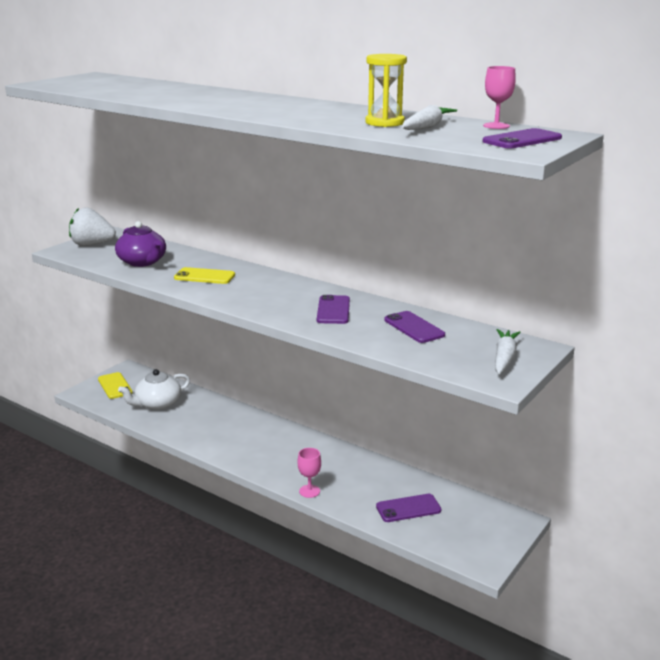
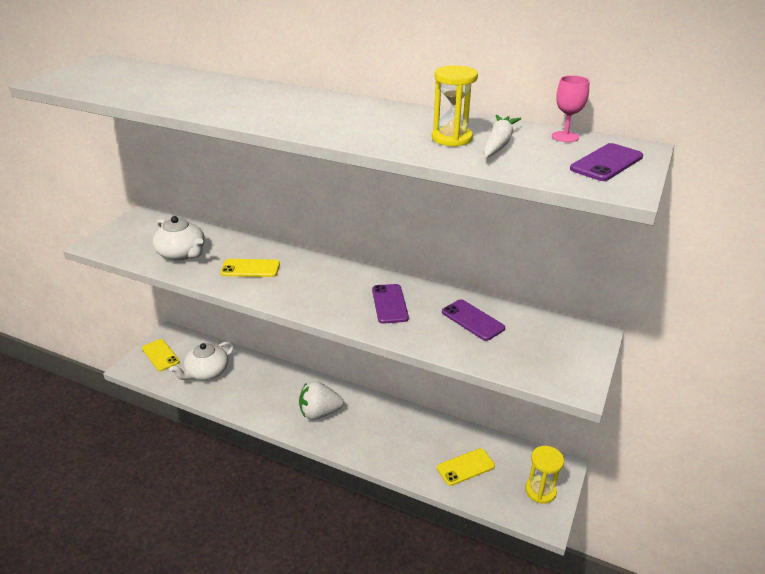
camera: 10 degrees left, 10 degrees up
(92, 245) = (123, 233): white strawberry -> white strawberry (319, 413)
(143, 262) = (182, 253): purple teapot -> white teapot
(309, 491) = (373, 459): pink goblet -> none
(408, 508) = (465, 467): purple phone -> yellow phone
(486, 537) = (540, 491): none -> yellow hourglass
(504, 358) = (568, 353): white carrot -> none

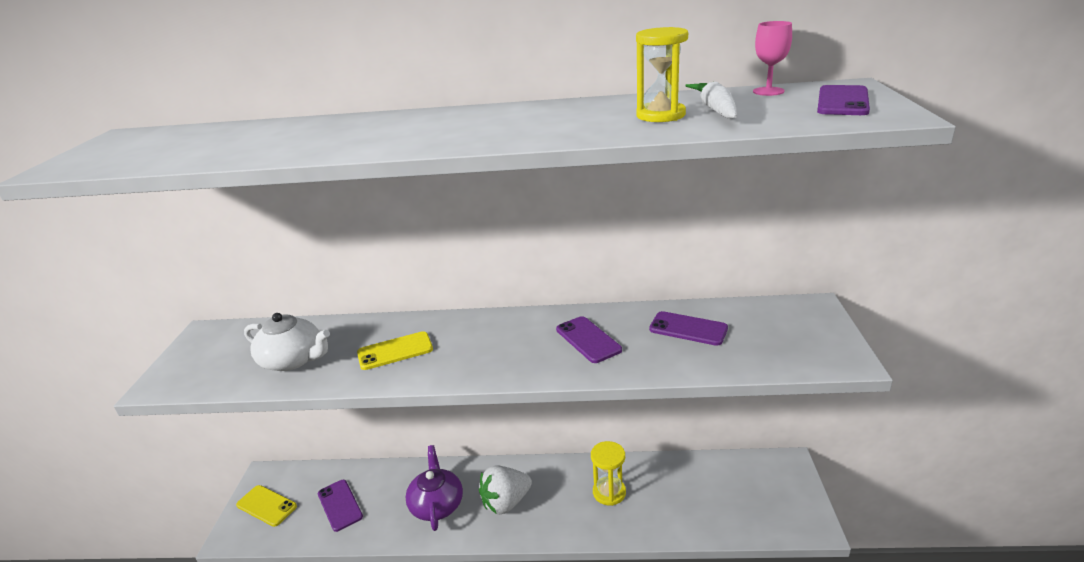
camera: 20 degrees left, 5 degrees down
(207, 372) = (340, 505): white teapot -> purple phone
(271, 396) = (437, 504): none -> purple teapot
(465, 467) = (699, 501): yellow phone -> none
(540, 491) = (786, 496): yellow hourglass -> yellow hourglass (609, 492)

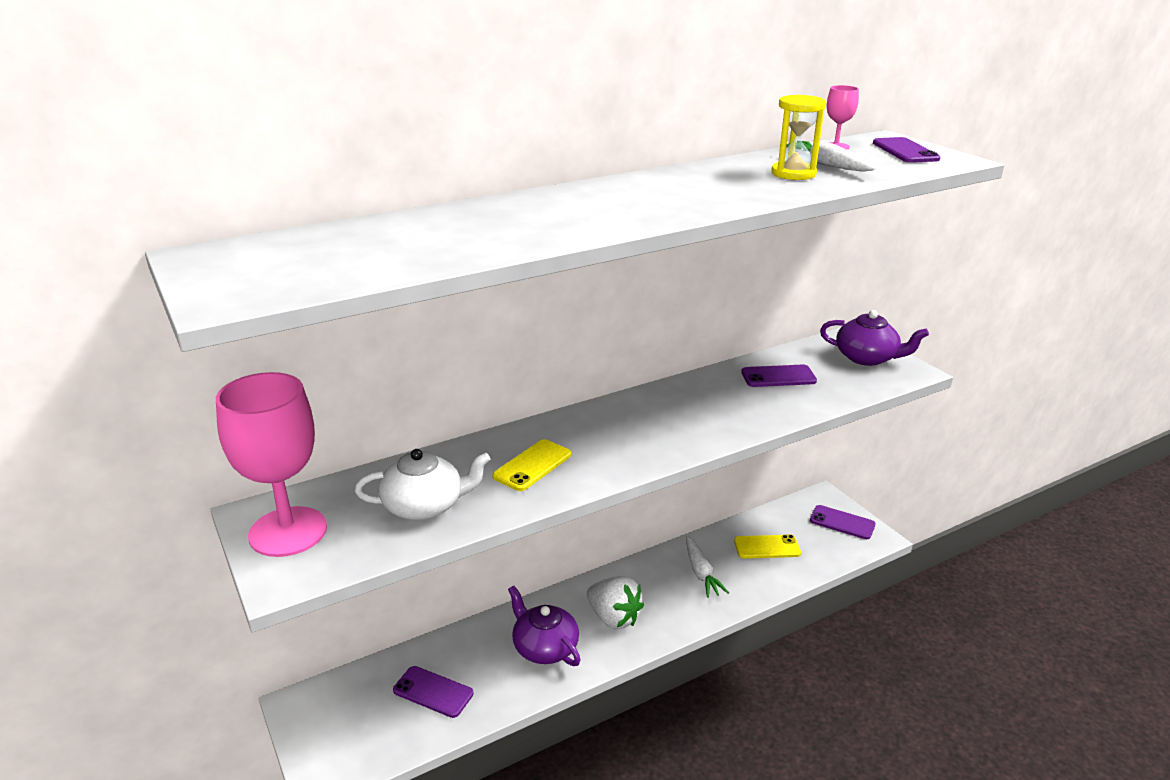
camera: 35 degrees left, 0 degrees up
(203, 351) = (288, 532): none -> pink goblet
(266, 506) = (337, 730): yellow phone -> yellow phone (767, 547)
(506, 502) = (614, 618): white strawberry -> white strawberry turned 75 degrees counterclockwise
(588, 340) = (707, 406): purple phone -> purple phone (842, 522)
(609, 492) = (701, 573): yellow hourglass -> white carrot
(807, 332) = (867, 358): none -> purple teapot

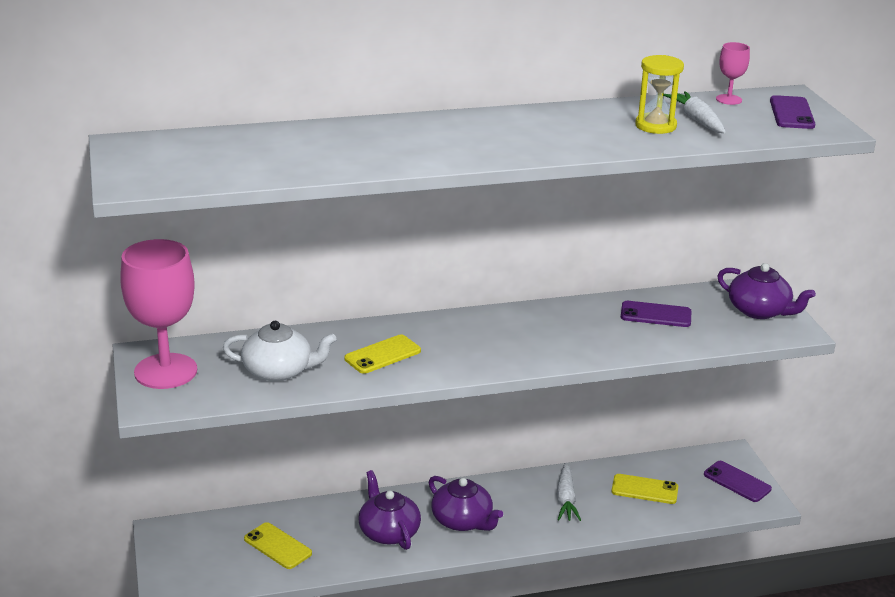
camera: 15 degrees right, 0 degrees up
(433, 692) = (277, 546): purple phone -> yellow phone
(614, 618) = (463, 521): white strawberry -> purple teapot

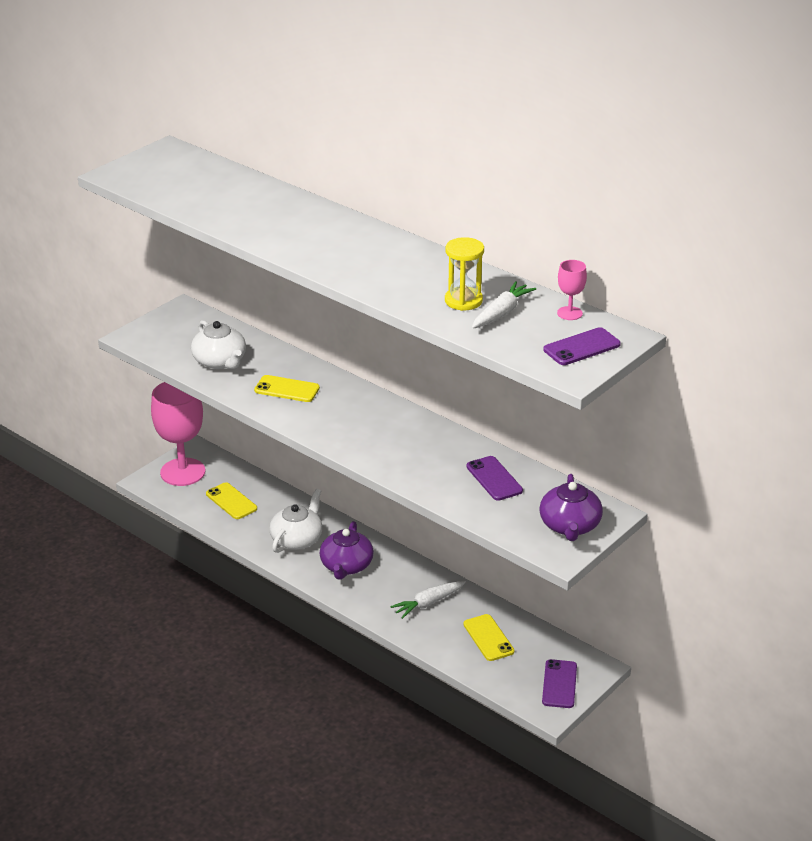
camera: 55 degrees right, 5 degrees up
(165, 371) = (172, 325): pink goblet -> pink goblet (183, 472)
(277, 546) = (231, 501): yellow phone -> yellow phone turned 45 degrees counterclockwise
(388, 531) = (297, 539): purple teapot -> white teapot

